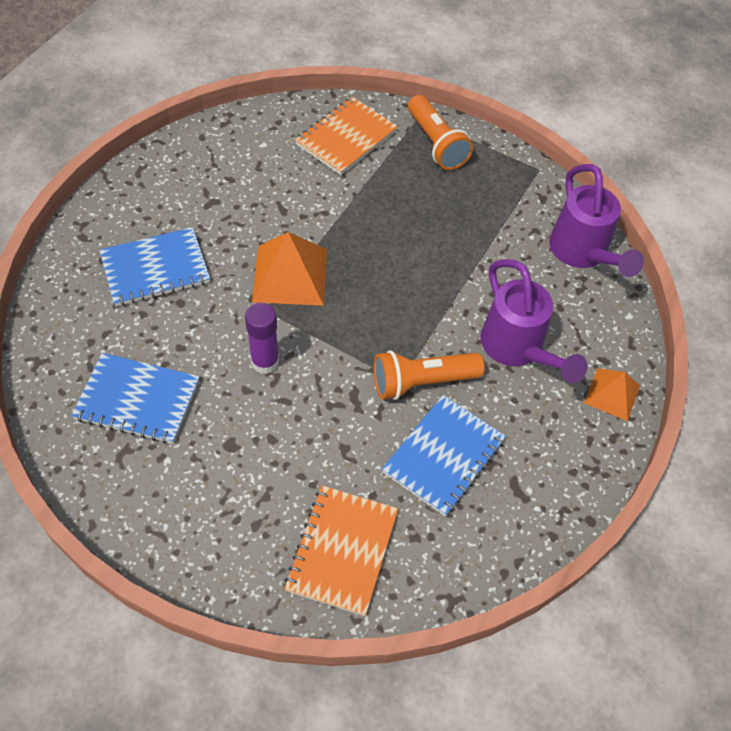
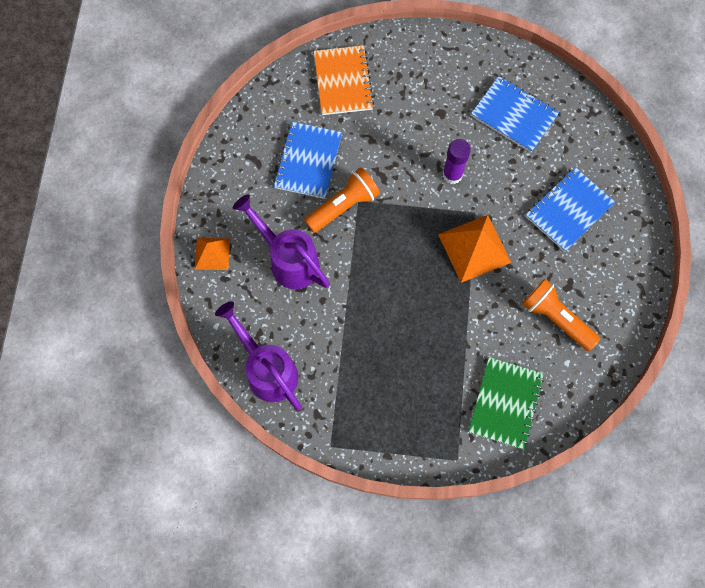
camera: 160 degrees right, 15 degrees up
(137, 400) = (514, 115): blue notebook -> blue notebook turned 45 degrees clockwise
(346, 138) = (505, 403): orange notebook -> green notebook
(436, 144) = (428, 434): orange flashlight -> orange flashlight (556, 318)

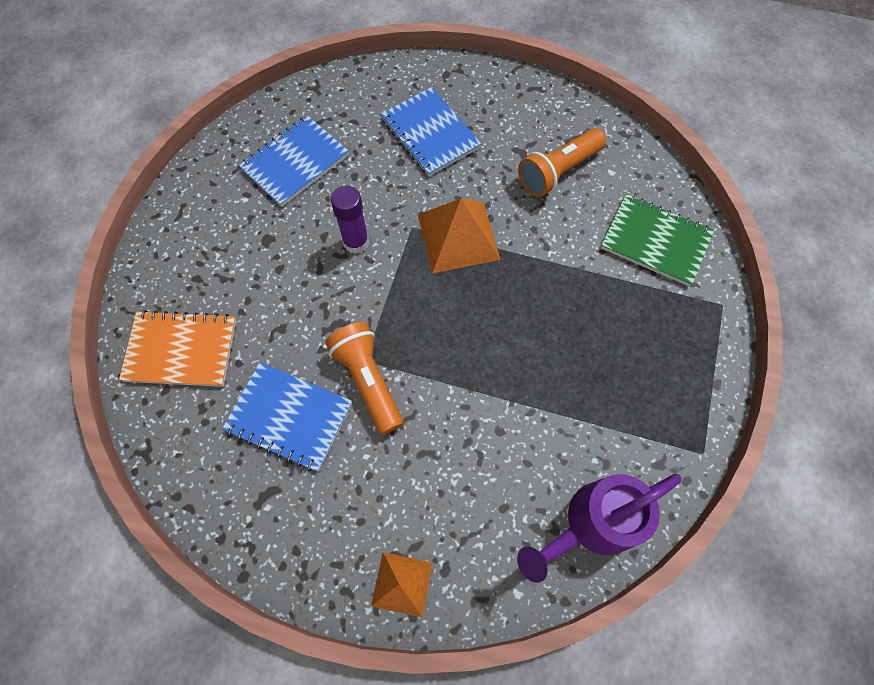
camera: 80 degrees left, 5 degrees down
(288, 259) = (432, 469): purple watering can -> none

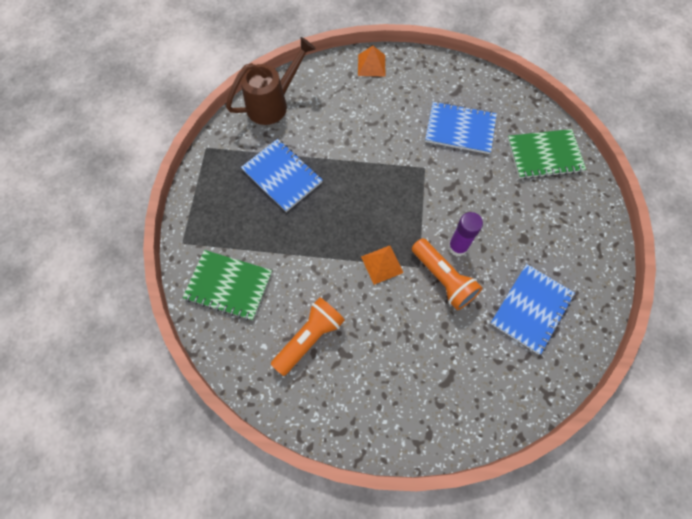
camera: 170 degrees right, 0 degrees up
(181, 350) = (544, 155): orange notebook -> green notebook
(368, 380) = (419, 156): orange flashlight -> orange flashlight (443, 279)
(429, 134) = (427, 359): blue notebook -> blue notebook (282, 176)
(458, 237) = (382, 264): orange pyramid -> orange pyramid, size x0.60
(590, 524) = (273, 103): purple watering can -> brown watering can

